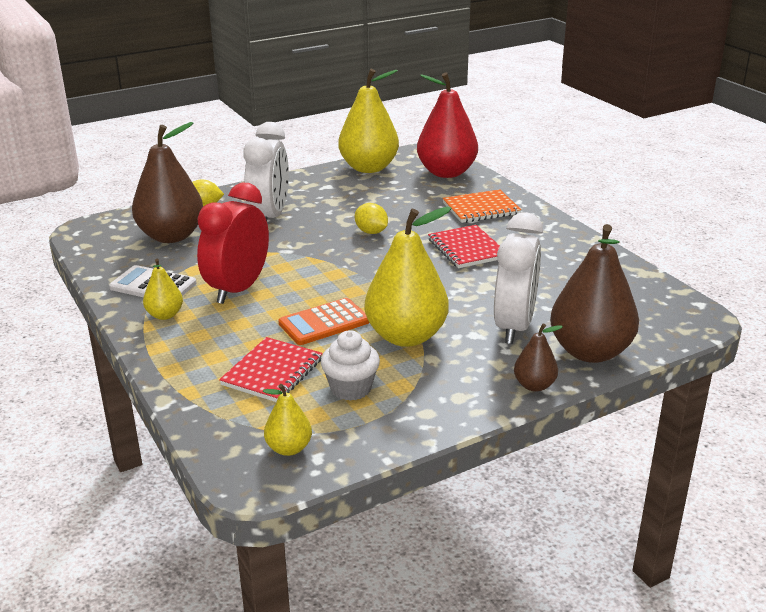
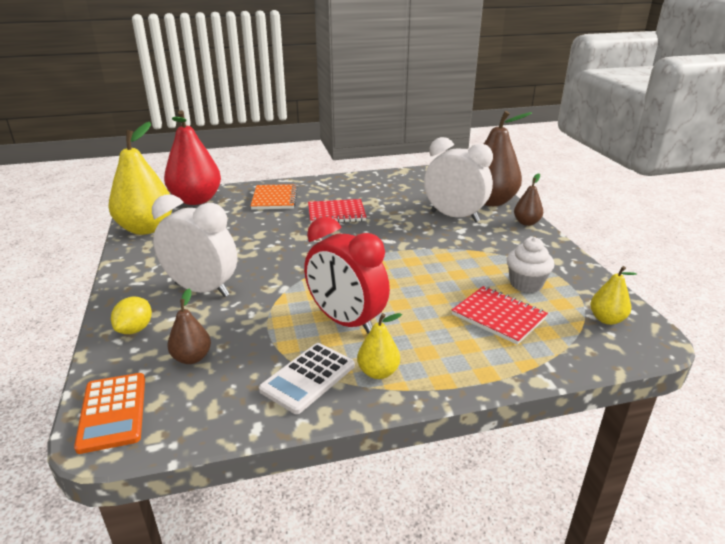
camera: 75 degrees left, 0 degrees up
(171, 236) = (192, 358): brown pear -> brown pear, size x0.49
(324, 322) = (425, 284): orange calculator -> orange calculator (113, 412)
(371, 232) = (279, 244): yellow lemon -> none
(406, 336) = (457, 253): yellow pear -> none

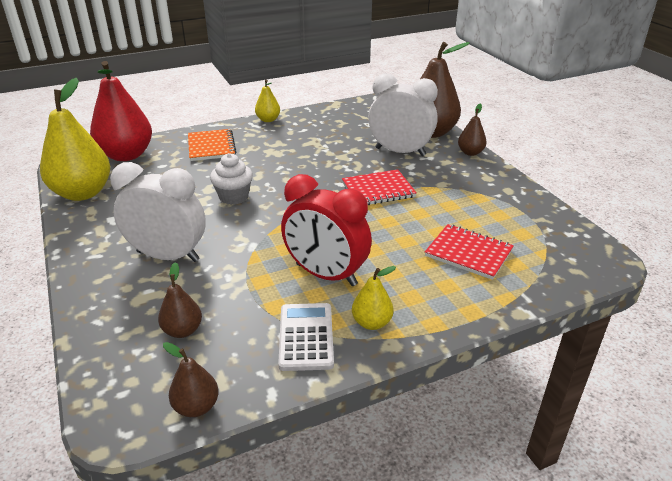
camera: 10 degrees left, 5 degrees up
(113, 412) = (120, 397): orange calculator -> none
(135, 329) = (112, 307): yellow lemon -> none
(180, 430) = (196, 407): none -> brown pear
(308, 378) = (306, 337): white calculator -> white calculator turned 150 degrees clockwise
(336, 213) = (281, 158): red notebook -> red notebook (378, 190)
(526, 284) = (485, 217): white cupcake -> white cupcake (234, 197)
(606, 319) = (565, 245): yellow pear -> yellow pear (268, 120)

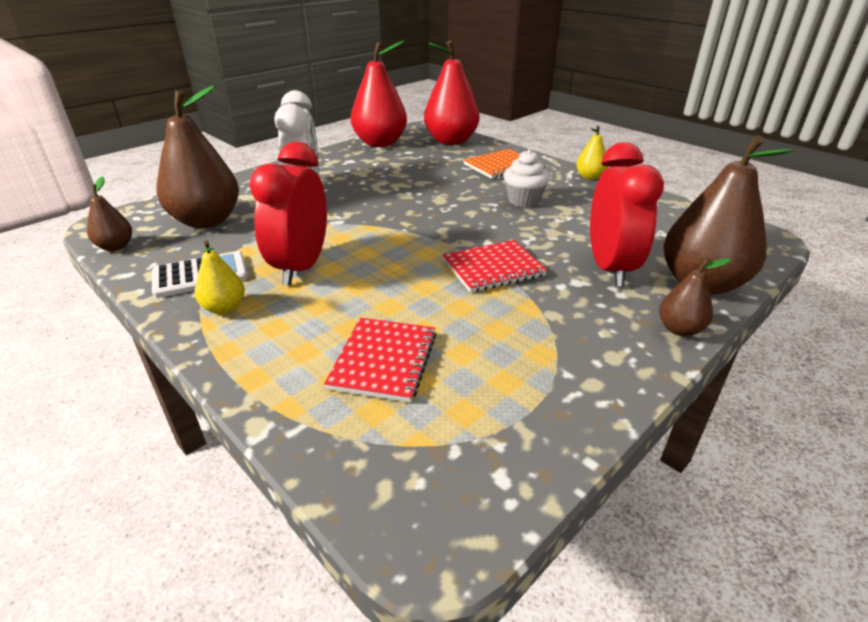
camera: 70 degrees right, 0 degrees up
(83, 193) = (380, 143): yellow pear -> red pear
(183, 330) = (207, 221): brown pear -> brown pear, size x2.06
(234, 197) = (416, 195): white cupcake -> white cupcake (524, 201)
(378, 190) = (493, 268): red notebook -> red notebook turned 75 degrees counterclockwise
(400, 152) = (610, 268): white clock -> red clock

